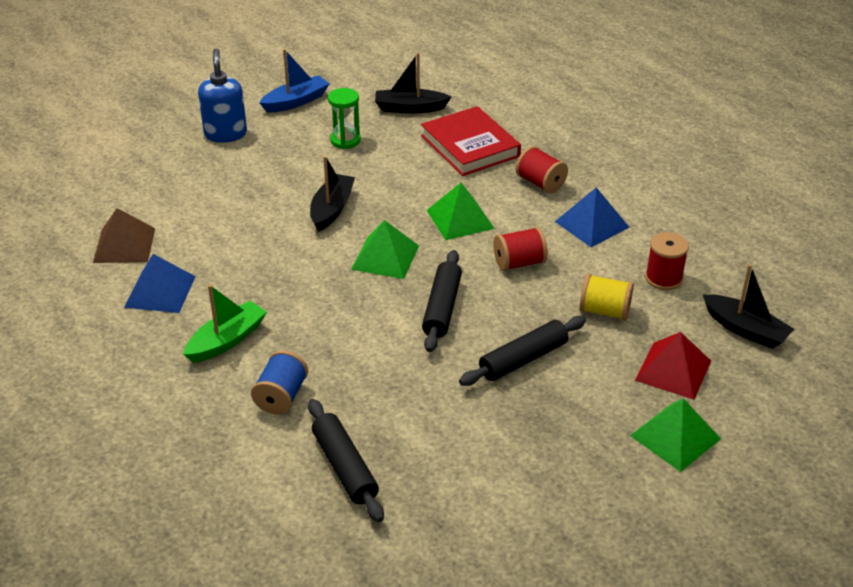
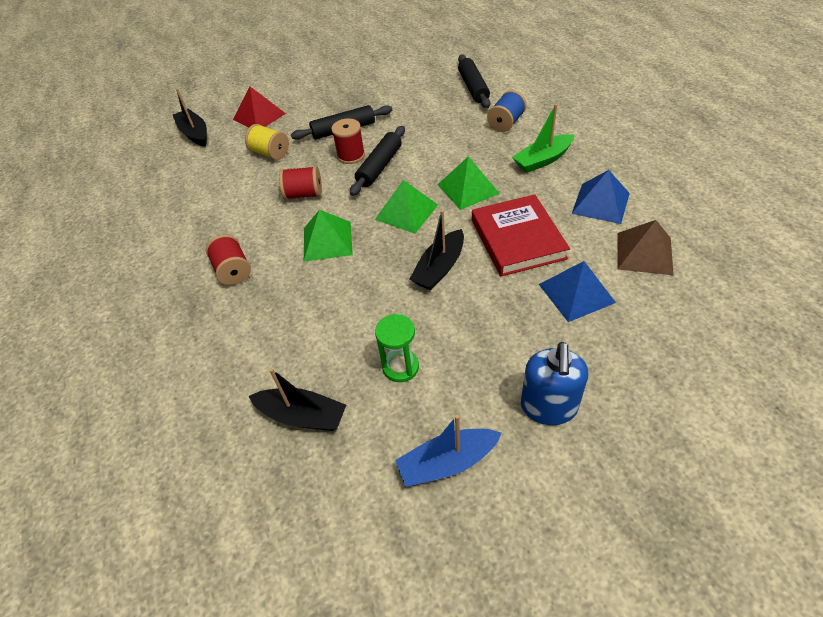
camera: 160 degrees left, 10 degrees up
(470, 146) = (268, 333): red book -> red book (517, 239)
(592, 224) = (223, 221): blue pyramid -> blue pyramid (576, 293)
(663, 278) = (211, 171): red spool -> red spool (351, 155)
(675, 437) = (287, 87): green pyramid -> green pyramid (468, 189)

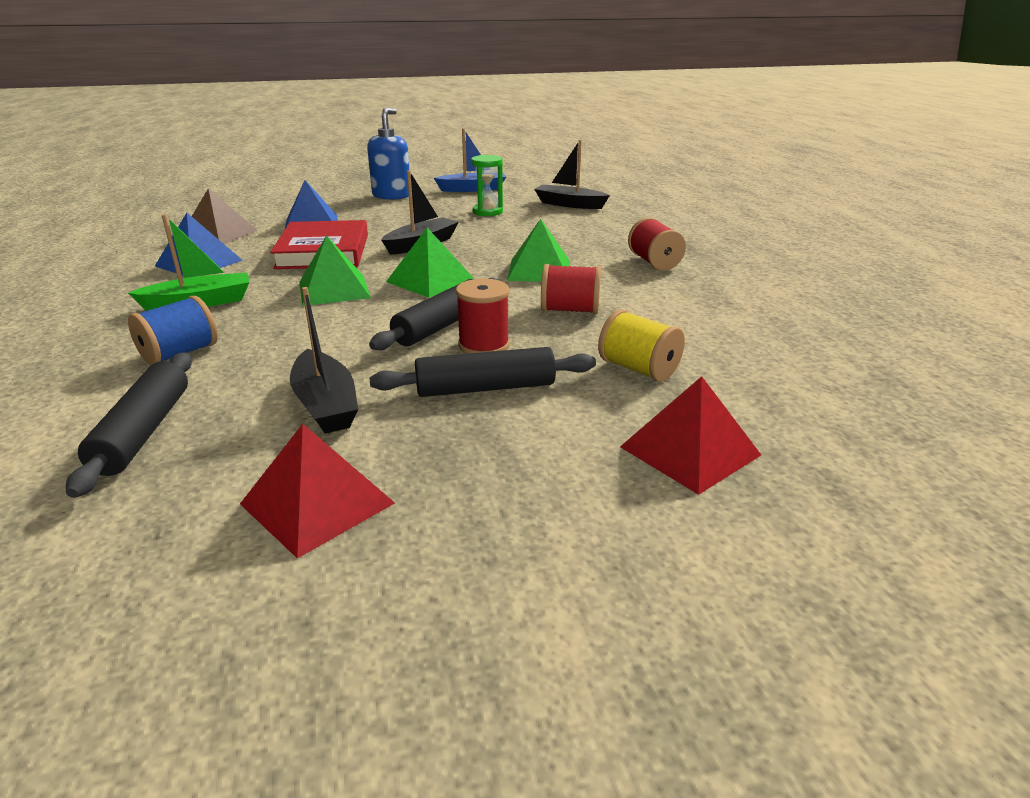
camera: 175 degrees left, 20 degrees down
(194, 134) = (843, 433): black boat -> black boat (326, 405)
(387, 78) = (317, 503): none -> red pyramid

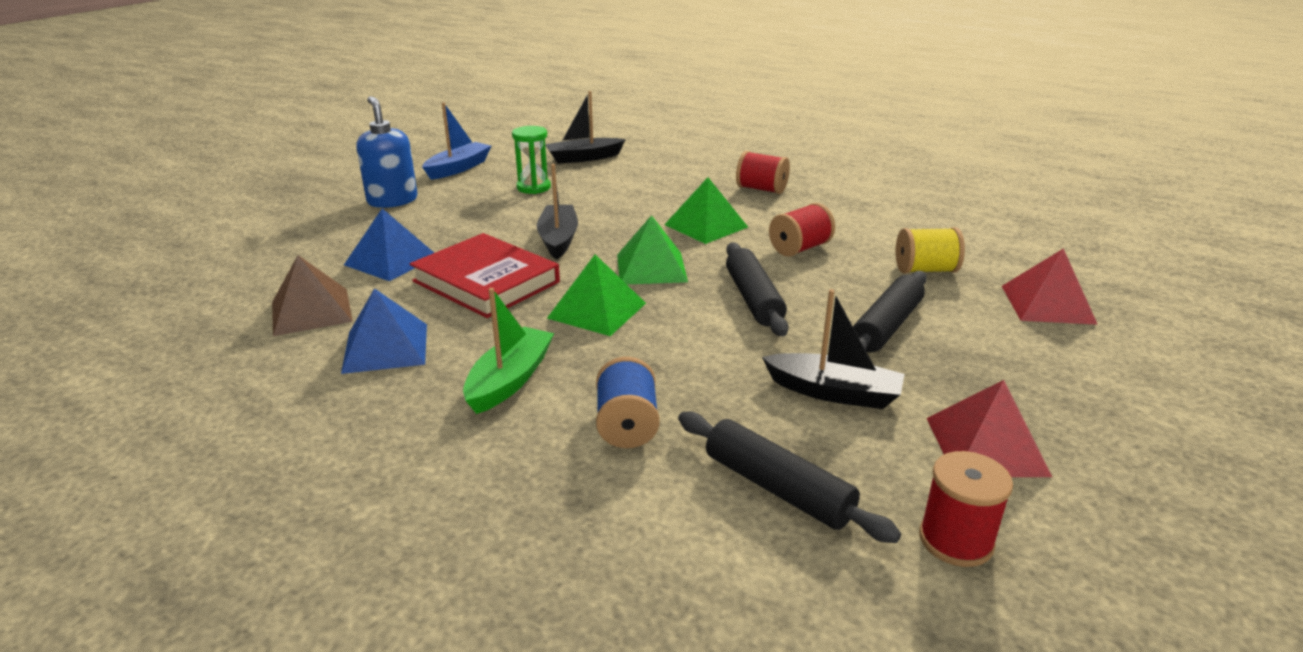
camera: 45 degrees left, 0 degrees up
(484, 345) = (814, 299): red spool -> red spool (955, 540)

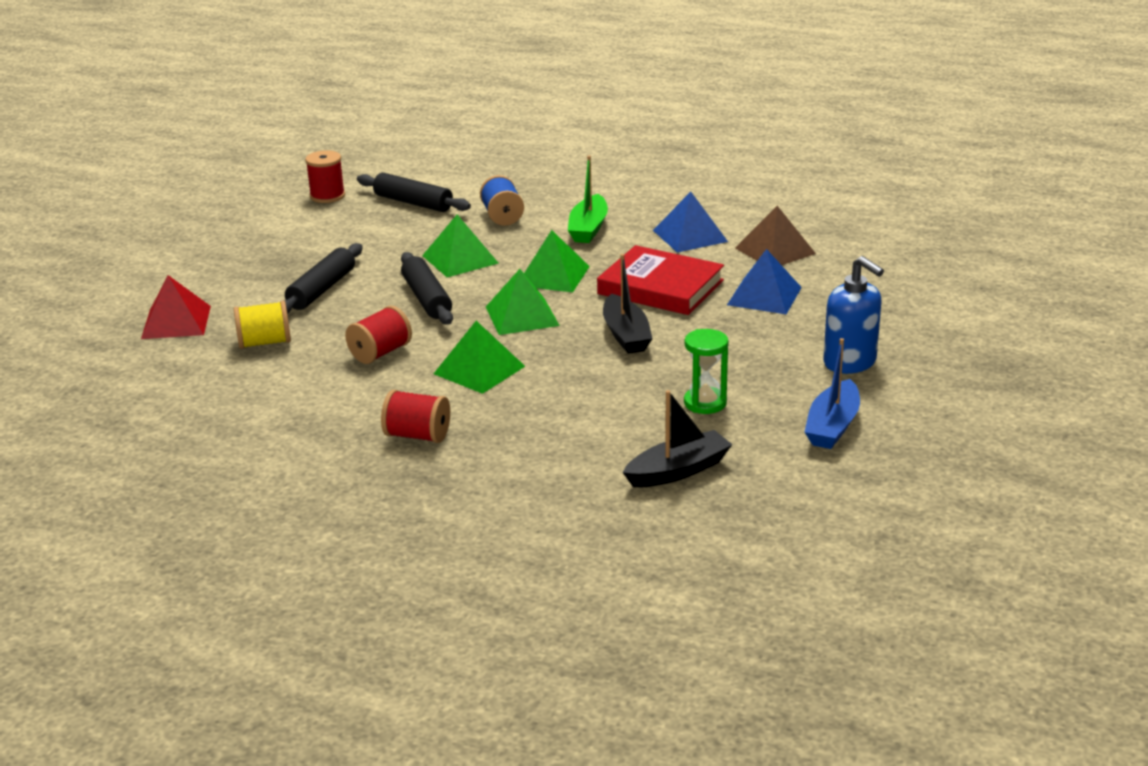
camera: 170 degrees right, 0 degrees up
(707, 349) = (460, 259): none -> green pyramid
(834, 392) = (373, 245): black boat -> none
(986, 446) = (289, 230): red pyramid -> none

